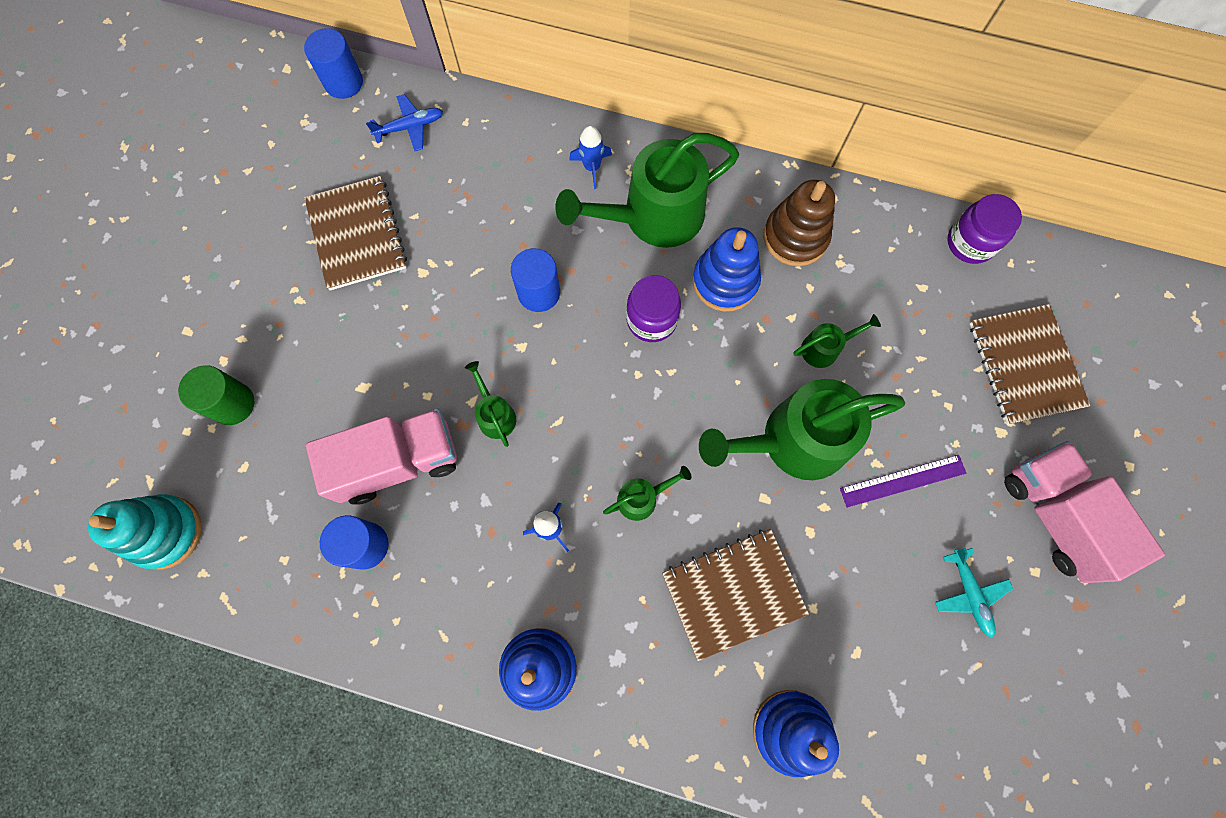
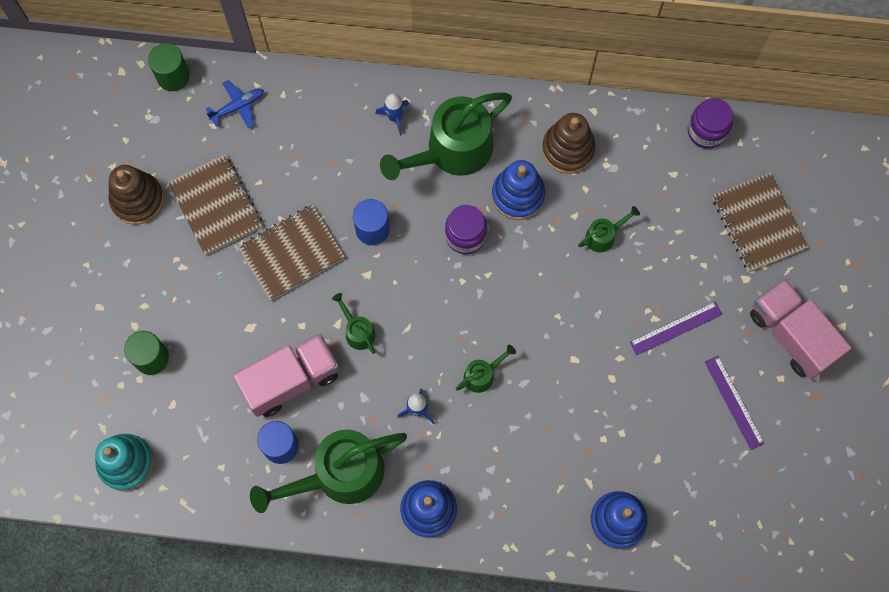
camera: 10 degrees left, 0 degrees up
(266, 213) = (137, 199): none -> brown stacking toy
(343, 82) = (173, 76): blue cylinder -> green cylinder
(733, 593) = (561, 432): brown notebook -> brown notebook (291, 253)
(793, 441) = (589, 312): green watering can -> green watering can (339, 474)
(969, 593) = (734, 402): turquoise plane -> purple ruler

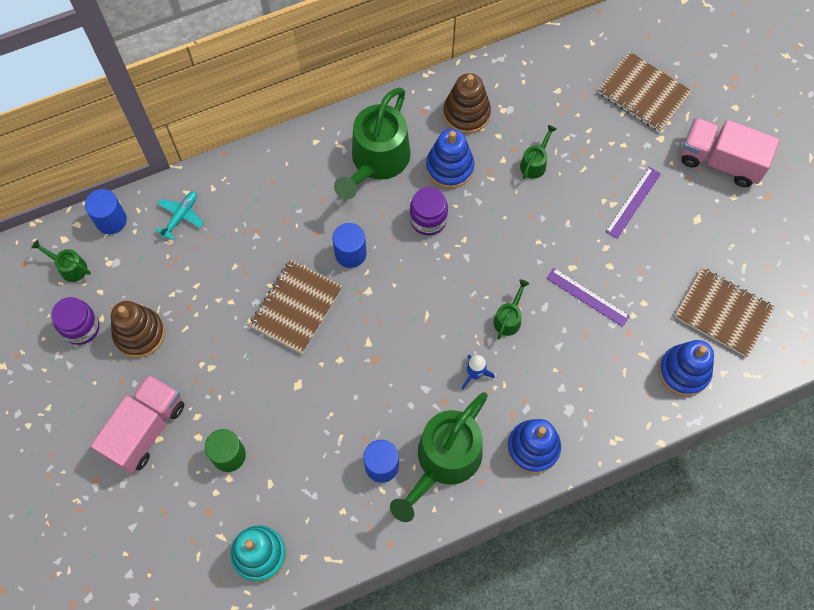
camera: 30 degrees left, 5 degrees down
(173, 76) = (111, 220): green cylinder -> blue cylinder
(216, 205) = (210, 303): brown notebook -> brown notebook (723, 313)
(237, 107) = (180, 216): blue plane -> turquoise plane
(290, 380) = (357, 408): pink truck -> pink truck (145, 429)
(357, 331) = (388, 339): green watering can -> green watering can (69, 267)
(395, 117) = (315, 159): blue rocket -> none
(706, 131) = (562, 47): purple jar -> purple jar (81, 327)
(734, 402) = (711, 233): purple ruler -> purple ruler (587, 297)

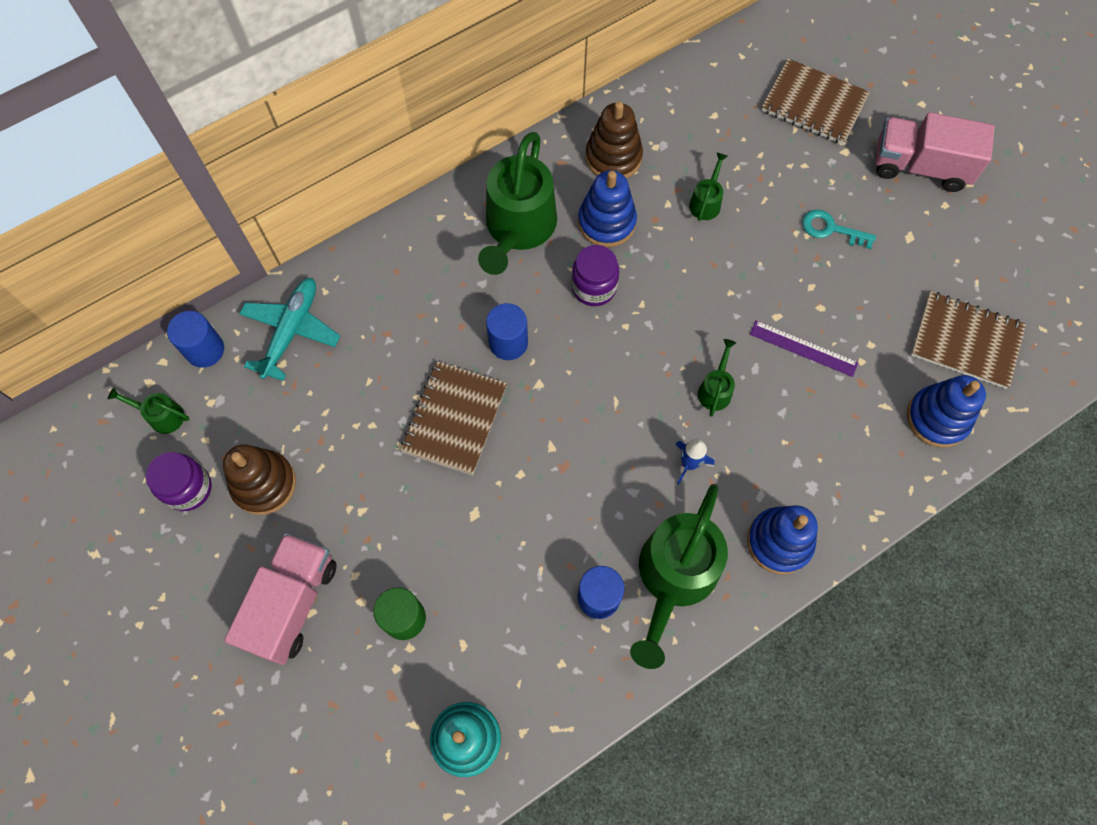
camera: 10 degrees left, 0 degrees up
(180, 216) = (291, 331): turquoise plane -> turquoise plane, size x1.61
(633, 202) = (831, 229): purple ruler -> turquoise key

